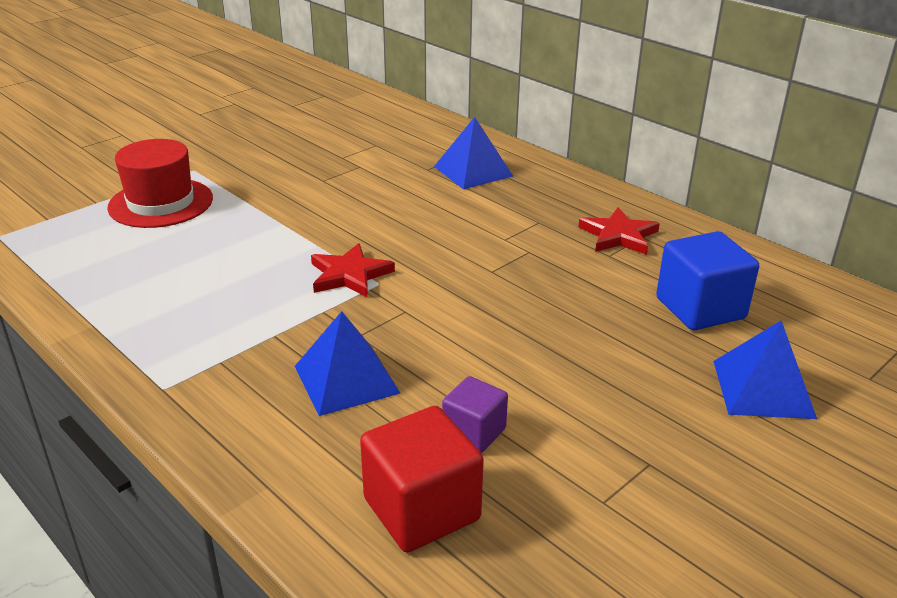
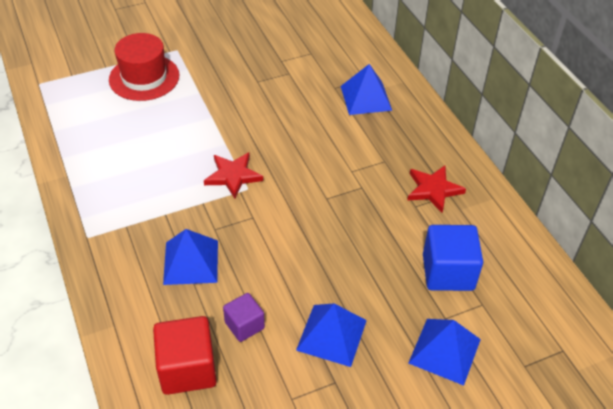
camera: 20 degrees right, 15 degrees up
(604, 410) = (331, 335): none -> blue pyramid

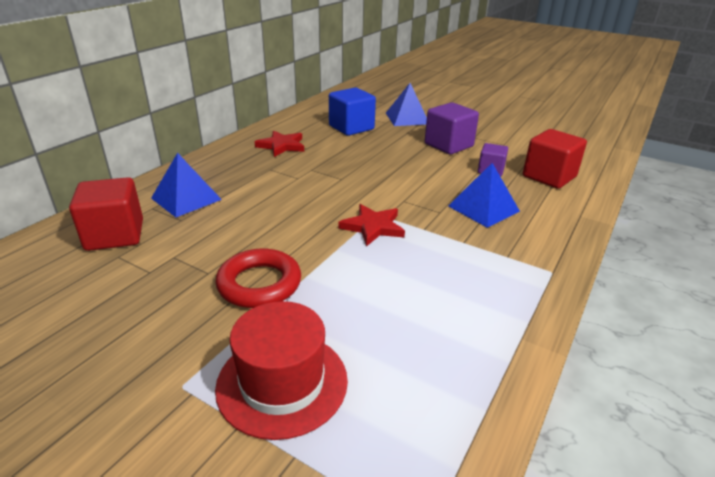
camera: 125 degrees left, 15 degrees down
(225, 96) = (259, 284): none -> red ring
(331, 335) = (448, 145): blue pyramid -> purple cube
(339, 56) = (115, 235): none -> red cube

